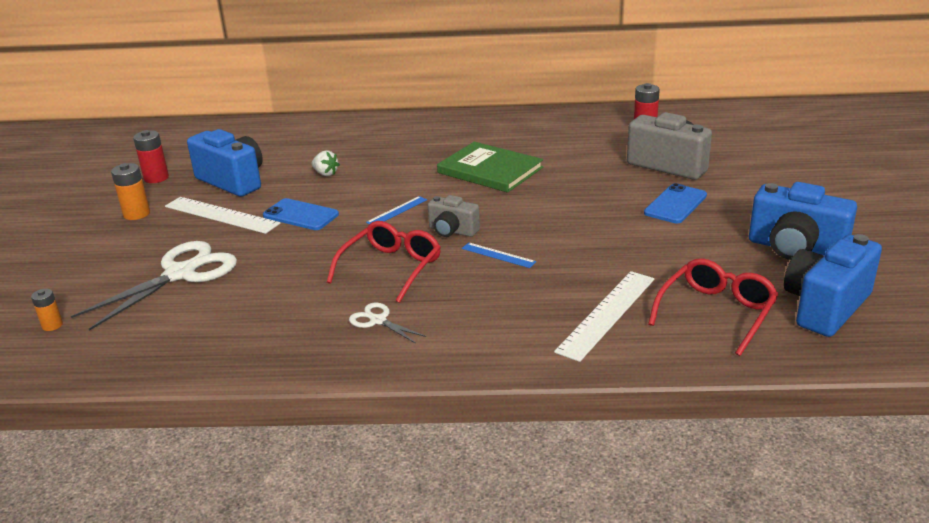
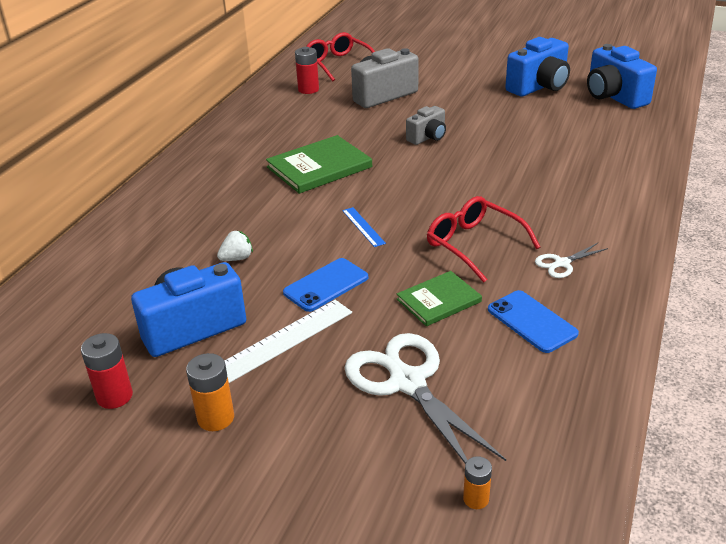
camera: 70 degrees left, 5 degrees up
(294, 267) = (438, 300): none -> green book
(452, 231) = (425, 204): grey camera -> grey camera (428, 137)
(498, 255) = (482, 190): blue ruler -> none
(607, 314) = (593, 165): white ruler -> none
(675, 204) = (448, 107): blue phone -> blue phone (531, 321)
(716, 312) = (607, 129): red glasses -> red glasses (338, 64)

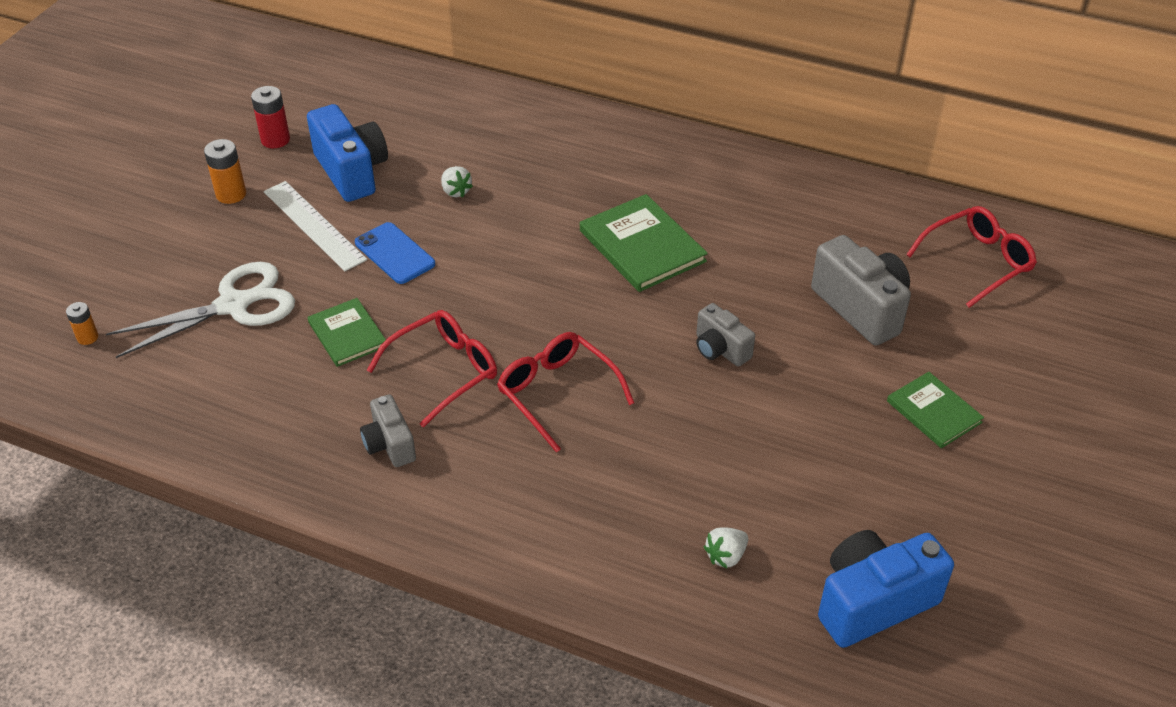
camera: 90 degrees right, 10 degrees up
(308, 89) = (876, 232): red battery -> none
(363, 226) = (499, 282): blue ruler -> none
(468, 79) = (934, 412): none -> green book
(485, 194) = (557, 393): none -> red glasses
(531, 321) = (293, 402): blue phone -> none
(539, 87) = (908, 502): blue camera -> none
(562, 263) = (389, 444): white scissors -> grey camera
(603, 134) = (726, 556): none -> white strawberry

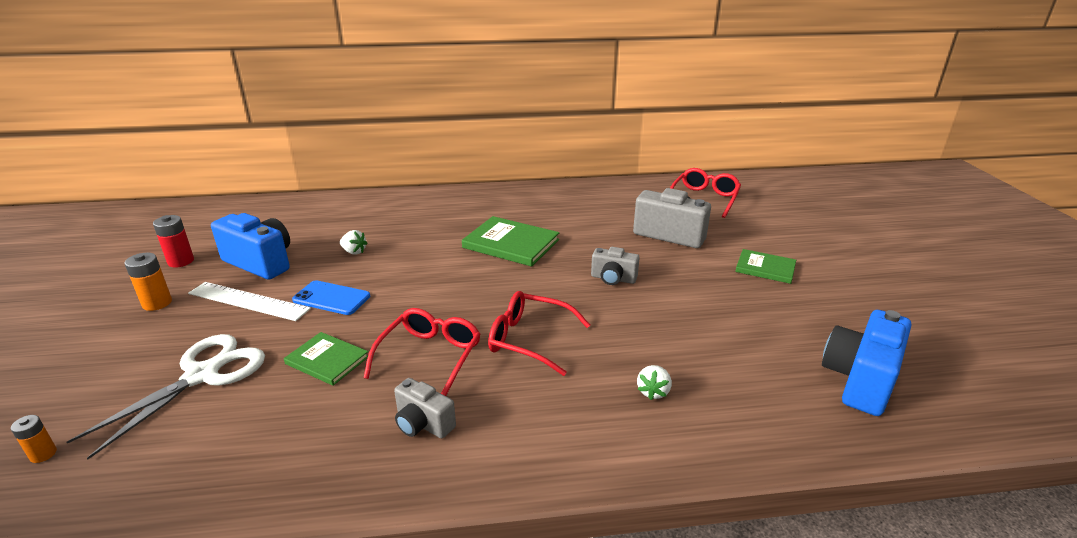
camera: 30 degrees left, 15 degrees down
(726, 556) = (744, 393): white strawberry -> white strawberry (653, 392)

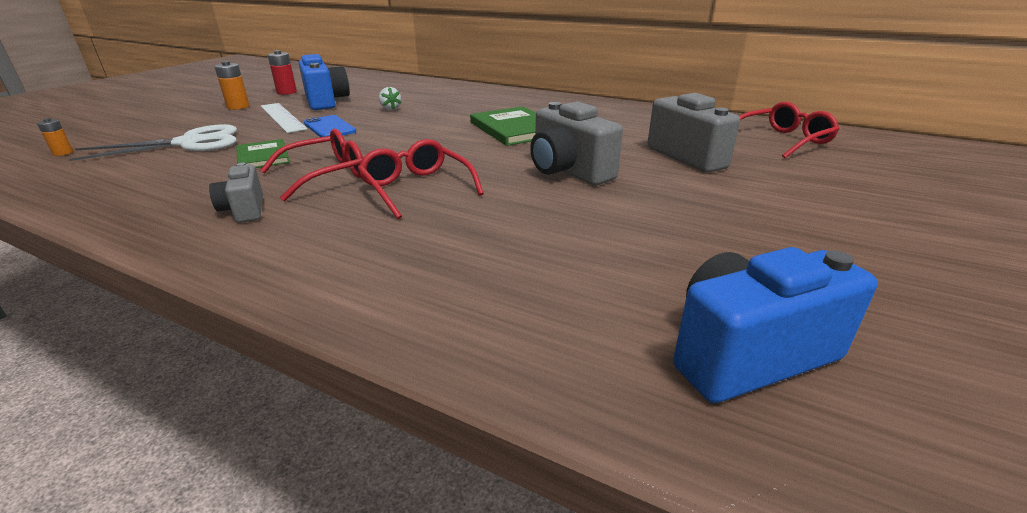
camera: 35 degrees right, 0 degrees up
(613, 279) = (568, 171): grey camera -> grey camera, size x1.73
(653, 392) = (456, 260): white strawberry -> none
(765, 268) = (774, 209): green book -> none

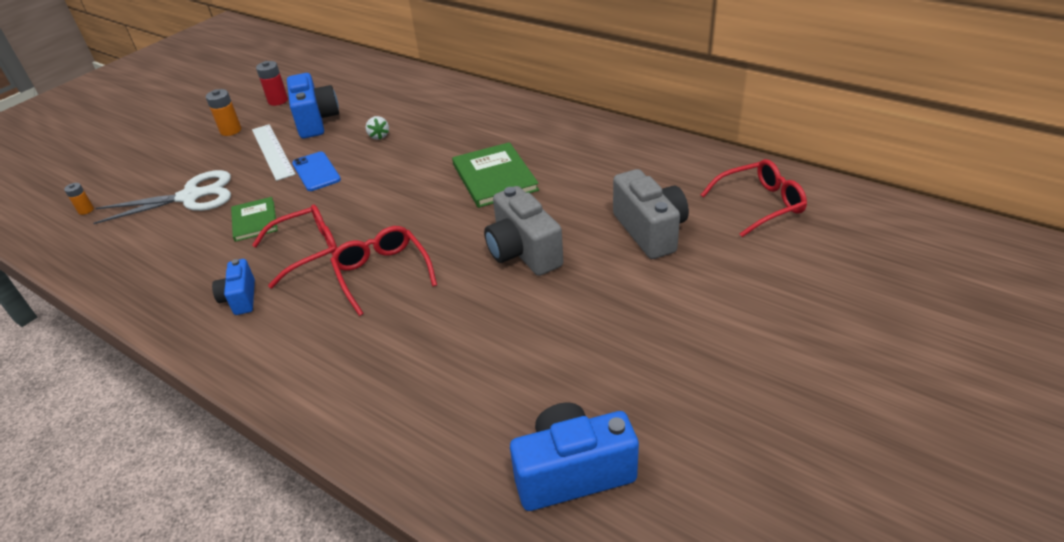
camera: 10 degrees right, 10 degrees up
(244, 210) = (240, 298): grey camera -> blue camera

